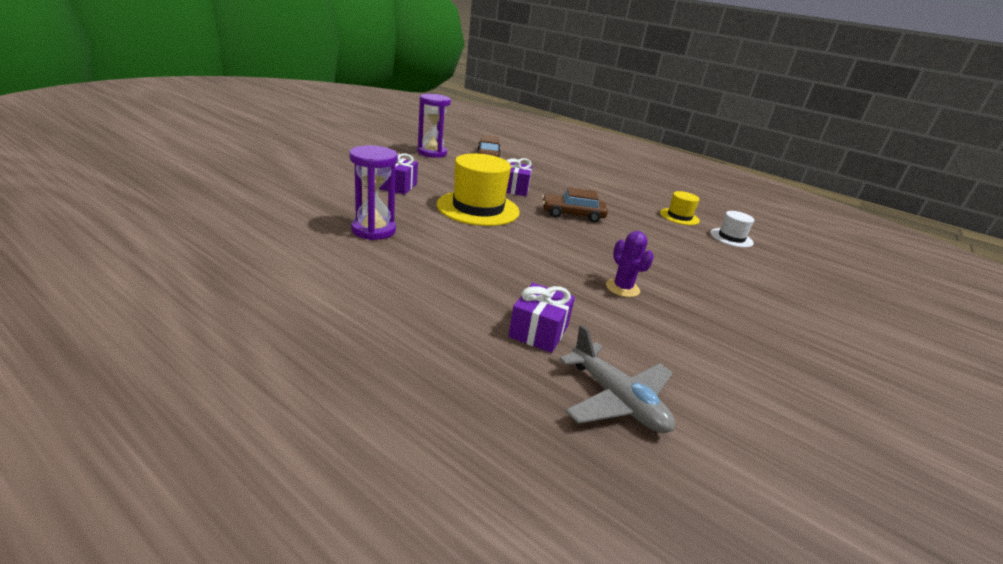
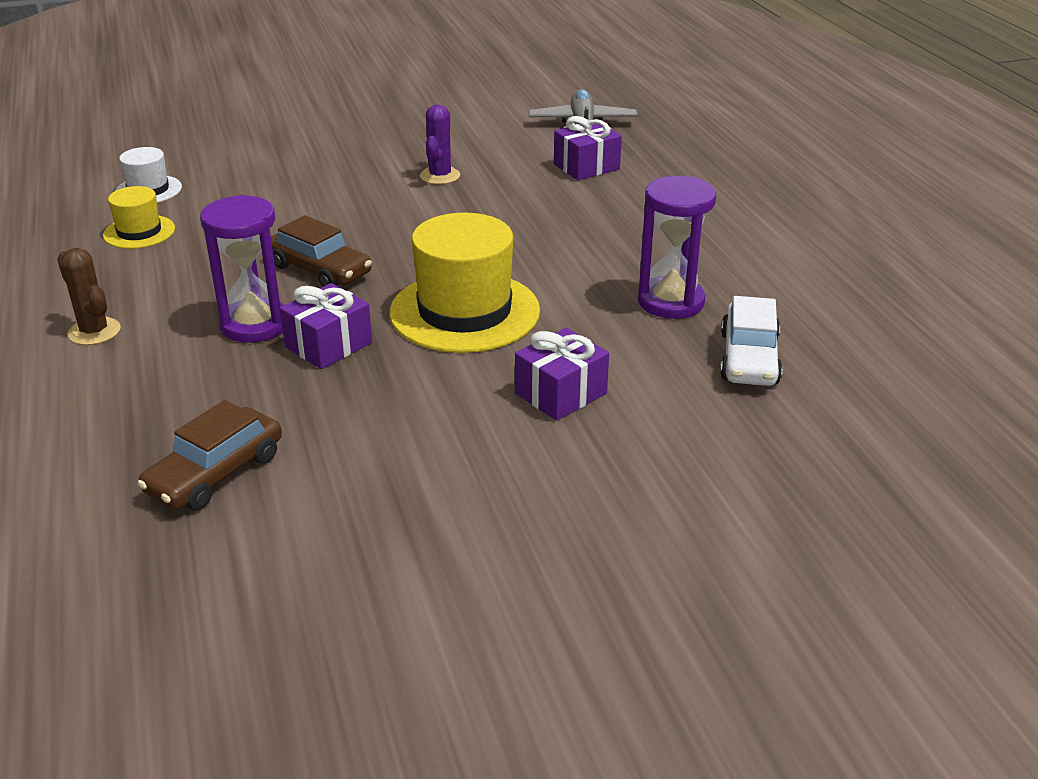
camera: 140 degrees left, 5 degrees up
(311, 210) = (749, 358): none -> white car
(432, 153) = (354, 517): purple hourglass -> purple hourglass (255, 325)
(601, 181) = (94, 332): none -> brown cactus

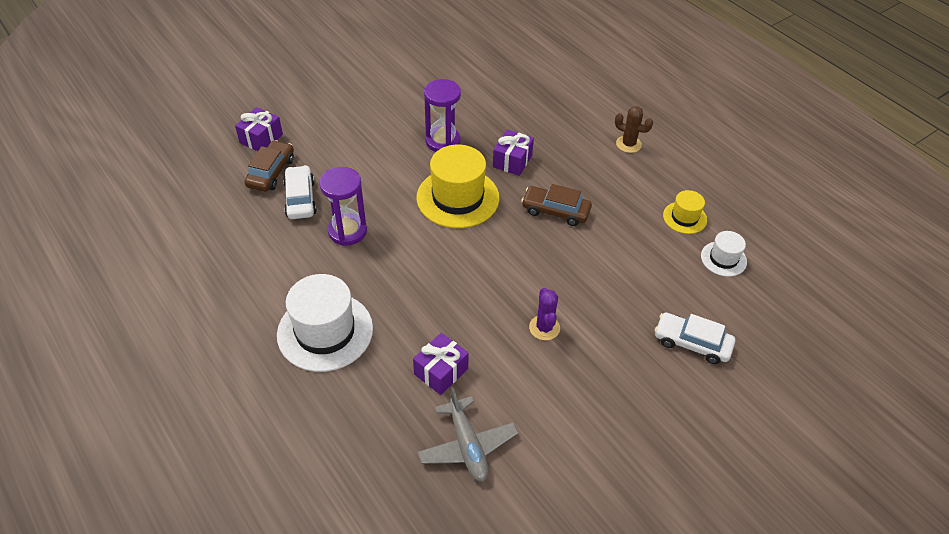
camera: 160 degrees right, 15 degrees up
(215, 473) = (510, 92): brown car -> brown car (271, 172)
(255, 325) = (557, 165): purple hourglass -> purple hourglass (443, 141)
(281, 143) = (692, 343): none -> white car
(561, 393) = (388, 157): purple gift -> purple gift (261, 139)
(723, 213) = (325, 331): none -> white hat

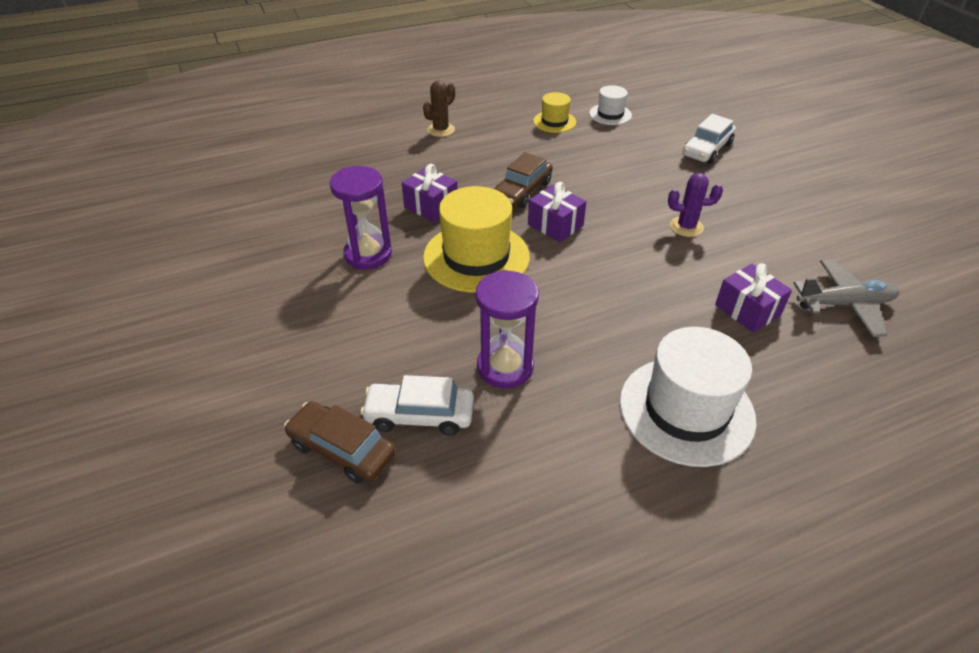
camera: 75 degrees left, 5 degrees down
(261, 139) = (248, 458): purple gift -> purple gift (555, 225)

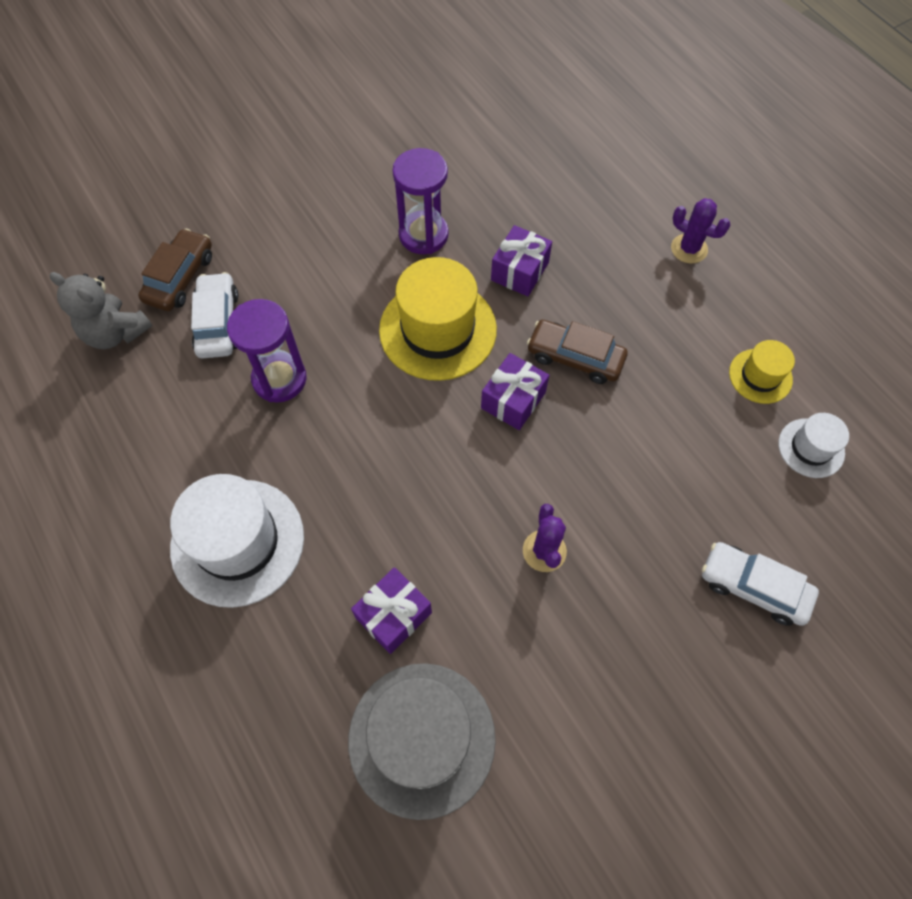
camera: 80 degrees right, 20 degrees up
(402, 521) = (116, 333): none -> grey teddy bear
(441, 130) = (689, 249): brown cactus -> purple cactus
(845, 304) = (422, 738): grey plane -> grey hat

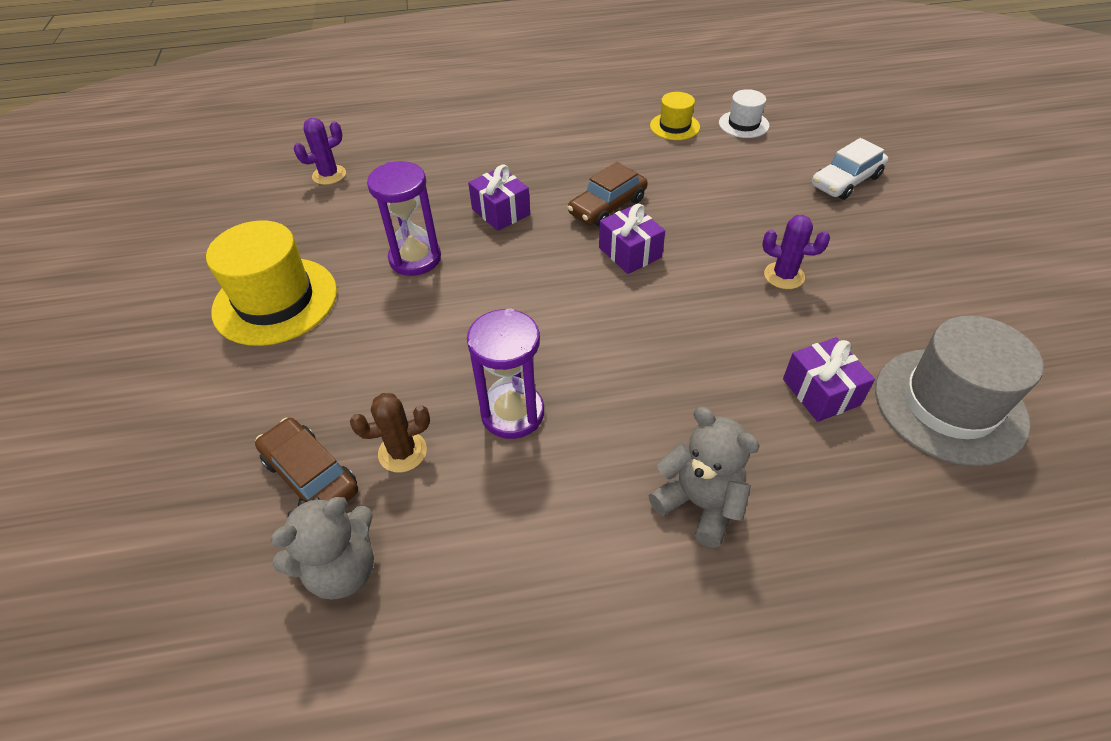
camera: 65 degrees left, 15 degrees down
(218, 323) = (402, 452): white car -> brown cactus
(237, 542) = (699, 503): white hat -> grey teddy bear
(438, 330) = (528, 278): yellow hat -> yellow hat (275, 301)
(689, 249) = (543, 123): purple cactus -> purple cactus (329, 175)

